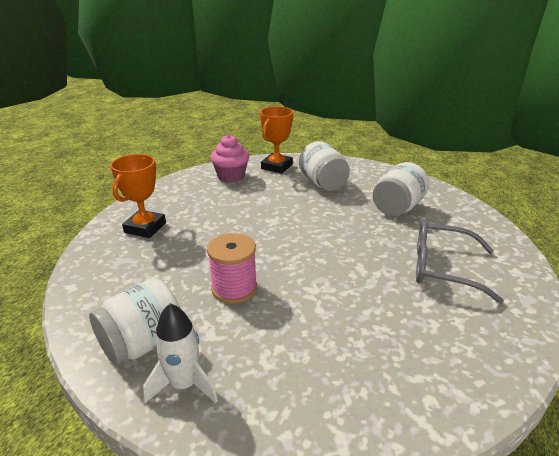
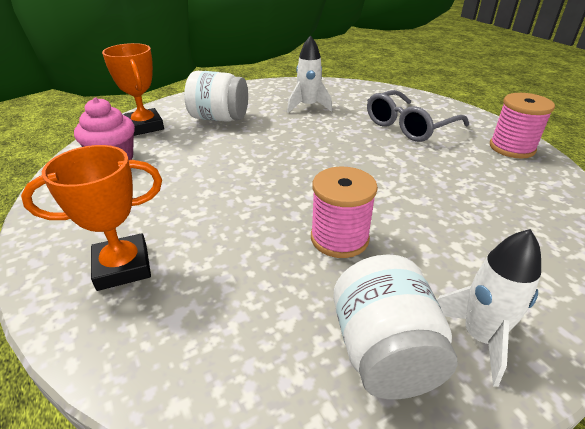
camera: 55 degrees left, 5 degrees up
(145, 227) = (122, 267): orange trophy -> orange trophy turned 75 degrees counterclockwise
(397, 207) = (308, 106): white jar -> white rocket
(497, 347) = (512, 148): none -> pink spool

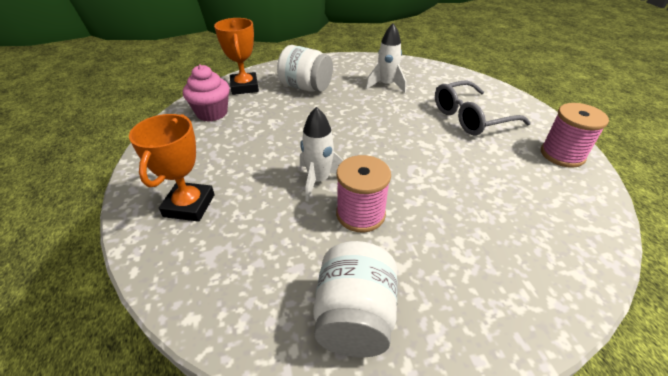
camera: 15 degrees right, 5 degrees up
(122, 267) = (189, 205): orange trophy -> orange trophy turned 75 degrees counterclockwise
(480, 337) = (439, 324): white rocket -> white rocket (319, 180)

